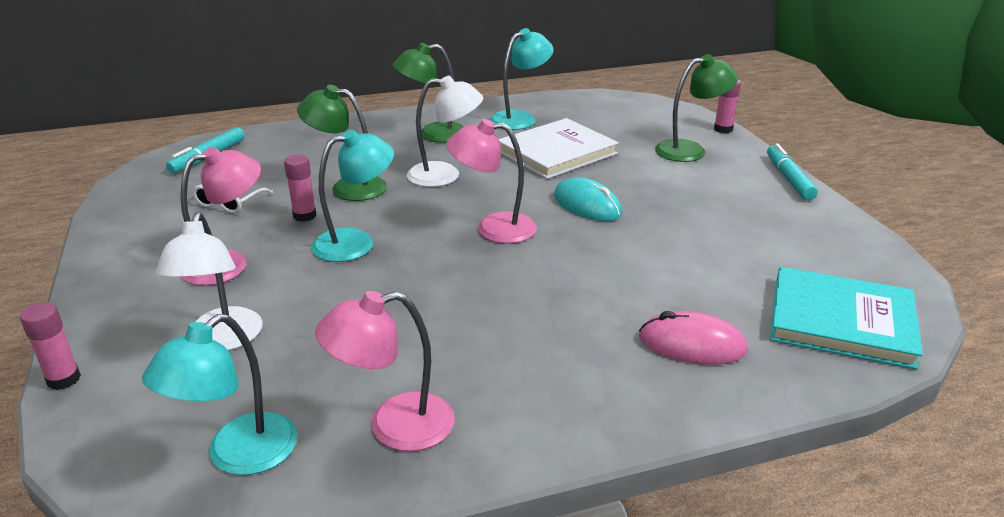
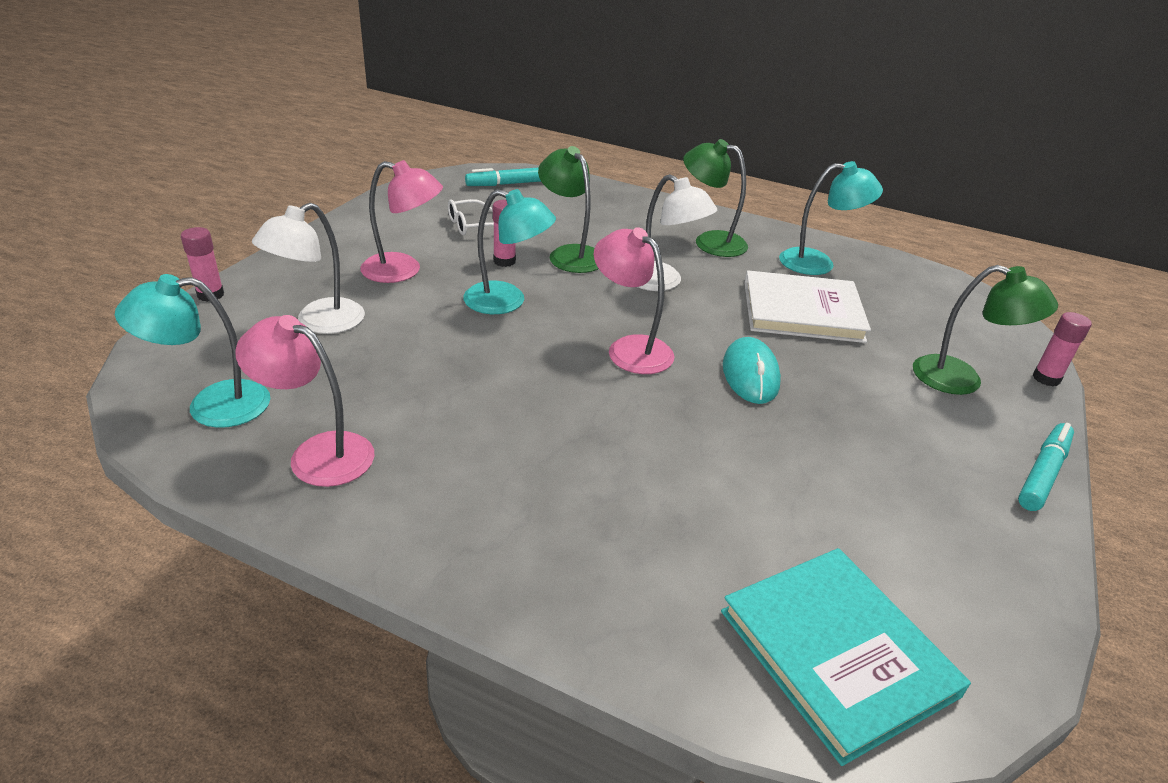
camera: 40 degrees right, 5 degrees up
(692, 344) = (636, 559): pink mouse -> none

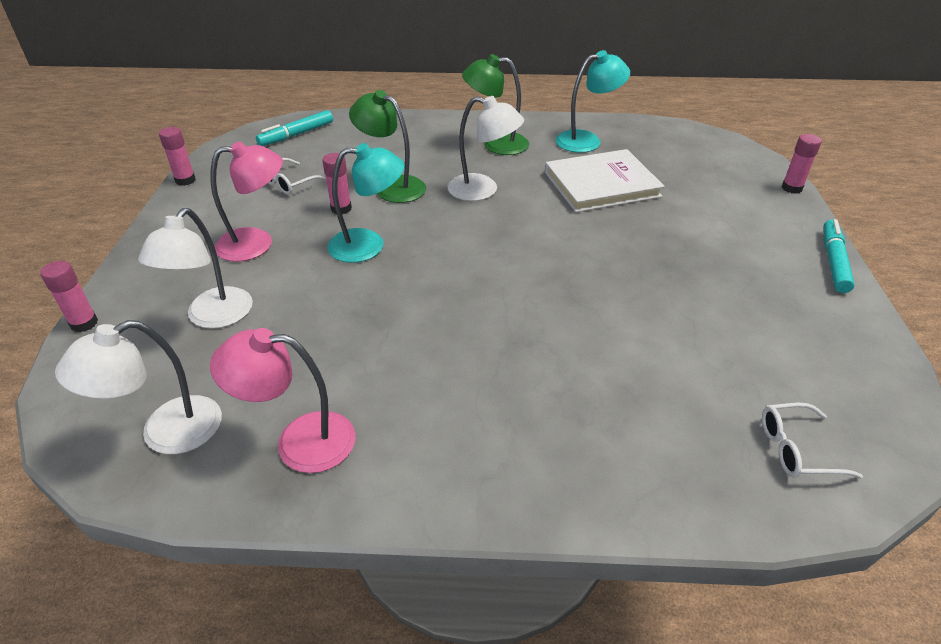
camera: 20 degrees left, 5 degrees up
(212, 406) = (166, 433): turquoise lamp -> white lamp
(379, 199) = (185, 180): none -> pink glue stick
(630, 348) = (496, 256): pink lamp -> none
(750, 375) = (599, 249): turquoise mouse -> none
(837, 652) = (796, 449): turquoise book -> white glasses
(961, 380) = (741, 206): green lamp -> none

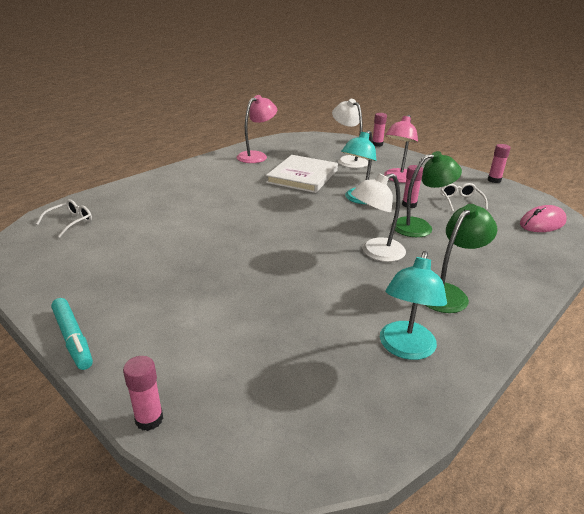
camera: 130 degrees right, 10 degrees down
(166, 433) = (295, 144): white lamp -> none
(296, 135) = (542, 223): turquoise marker -> pink mouse
(601, 184) = (318, 304): white book -> white book (302, 176)

